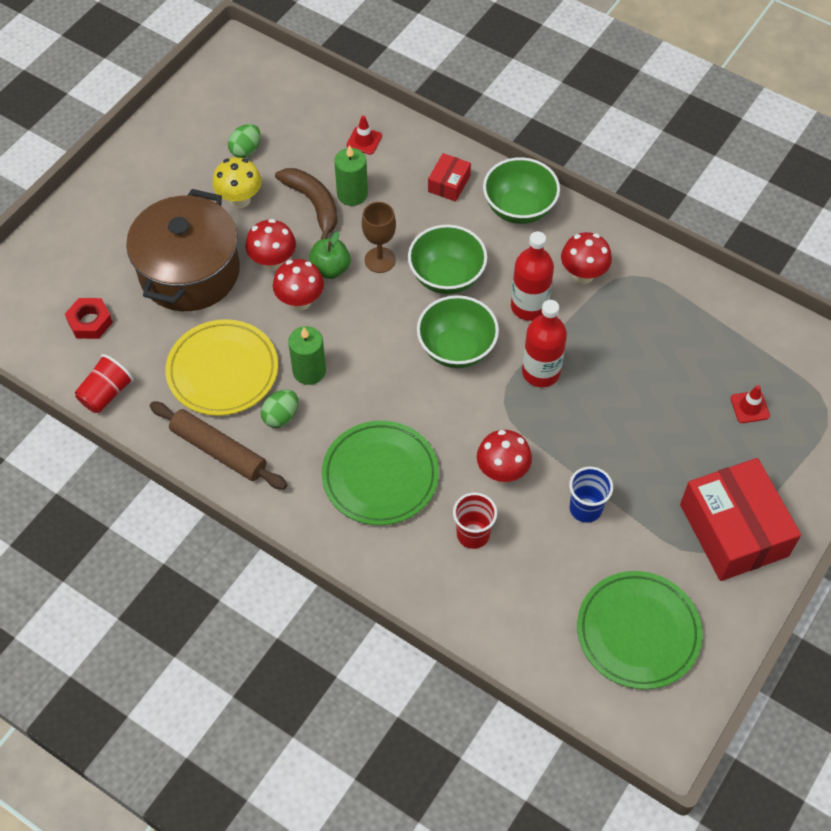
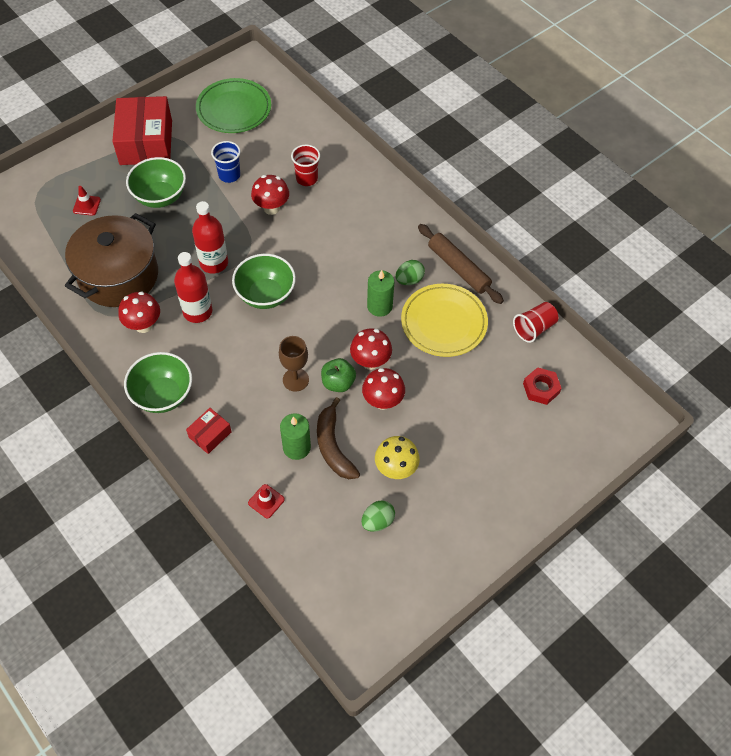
camera: 165 degrees left, 0 degrees up
(189, 272) = (453, 411): brown pot -> brown pot (118, 276)
(380, 476) = (353, 225): green plate -> none
(446, 276) = (249, 352): green bowl -> green bowl (160, 196)

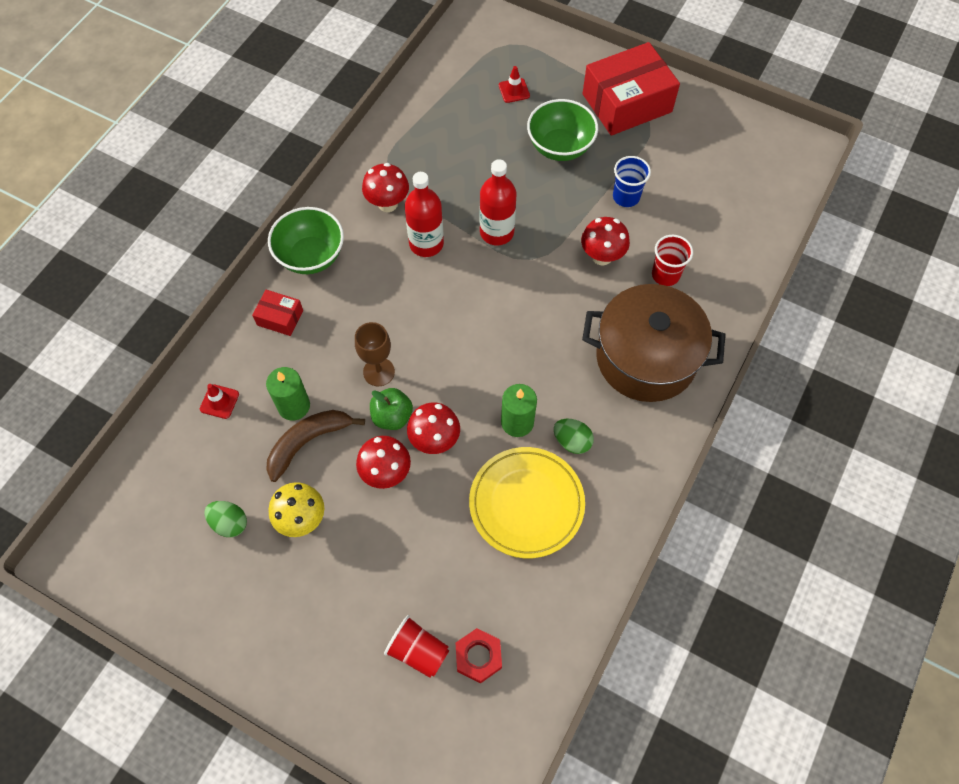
camera: 70 degrees right, 5 degrees up
(118, 276) = (439, 156): brown pot -> brown pot (646, 358)
(234, 109) = (726, 162): green plate -> none
(266, 295) = (478, 298): green bowl -> none
(459, 268) = (619, 494): brown rolling pin -> none
(534, 328) = (568, 619): red cup -> red cup (418, 651)

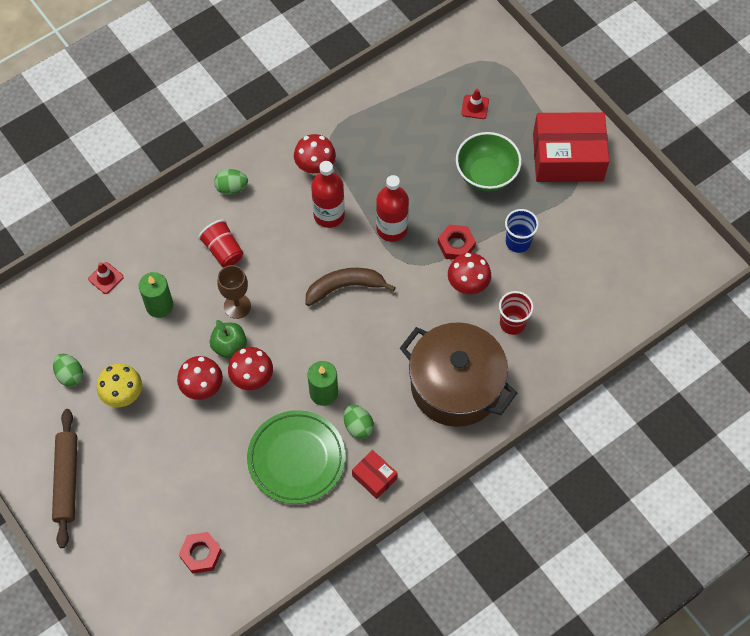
camera: 25 degrees right, 0 degrees up
(280, 318) = (183, 229): red box -> red box (374, 477)
(283, 643) = (67, 480): none -> brown rolling pin
(308, 442) = (156, 339): brown banana -> brown banana (345, 287)
(311, 256) = (231, 188): green bowl -> green egg
(418, 651) = (159, 530): red cup -> red cup (223, 251)
(526, 504) = (296, 459): yellow plate -> green plate
(568, 223) = (456, 245): none -> red nut

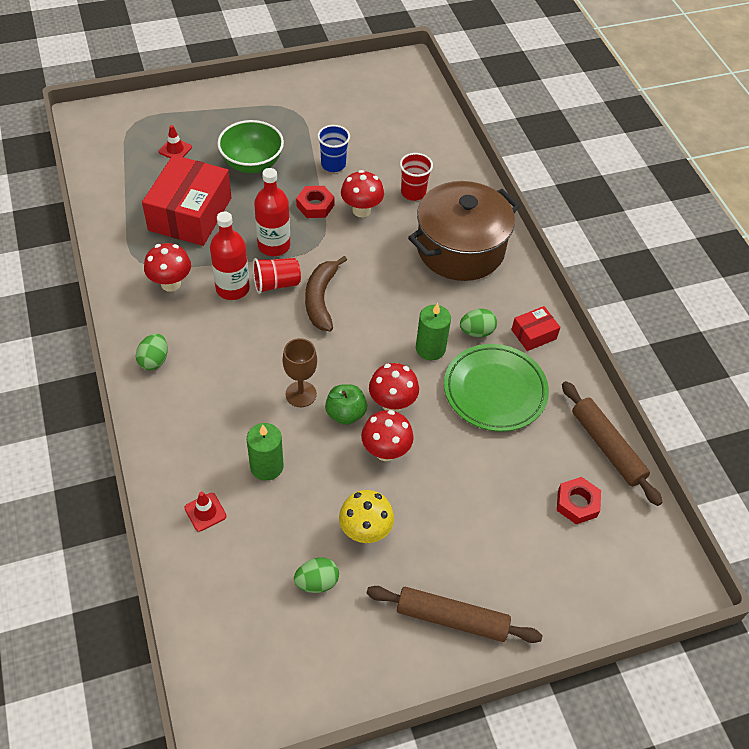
camera: 75 degrees left, 10 degrees down
(223, 251) = (228, 388): red cup -> red cup (276, 284)
(268, 569) = (607, 447): none -> brown rolling pin
(567, 157) = (264, 108): red box -> red box (190, 214)

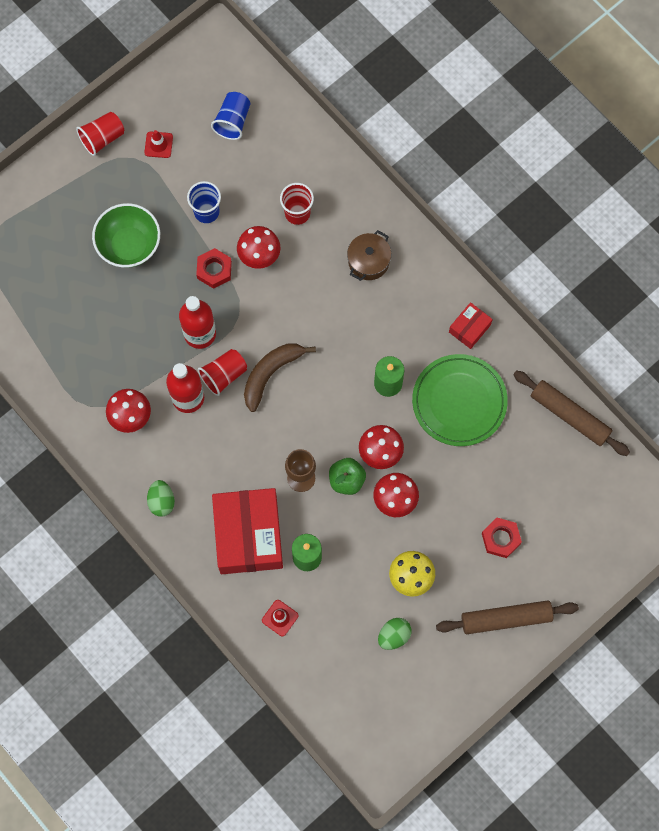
camera: 20 degrees left, 20 degrees up
(175, 149) = (46, 261): red traffic cone -> red traffic cone (158, 145)
(190, 214) = (104, 332): red box -> red box (248, 535)
(276, 90) = (102, 138): none -> red cup
(321, 299) = (271, 374): brown banana -> brown banana turned 60 degrees clockwise
(392, 115) = (233, 121): none -> blue cup
(460, 249) = (368, 261): brown pot -> brown pot, size x0.47
(476, 332) = (420, 347): green egg -> none
(577, 503) = (563, 479): red nut -> red nut (500, 538)

